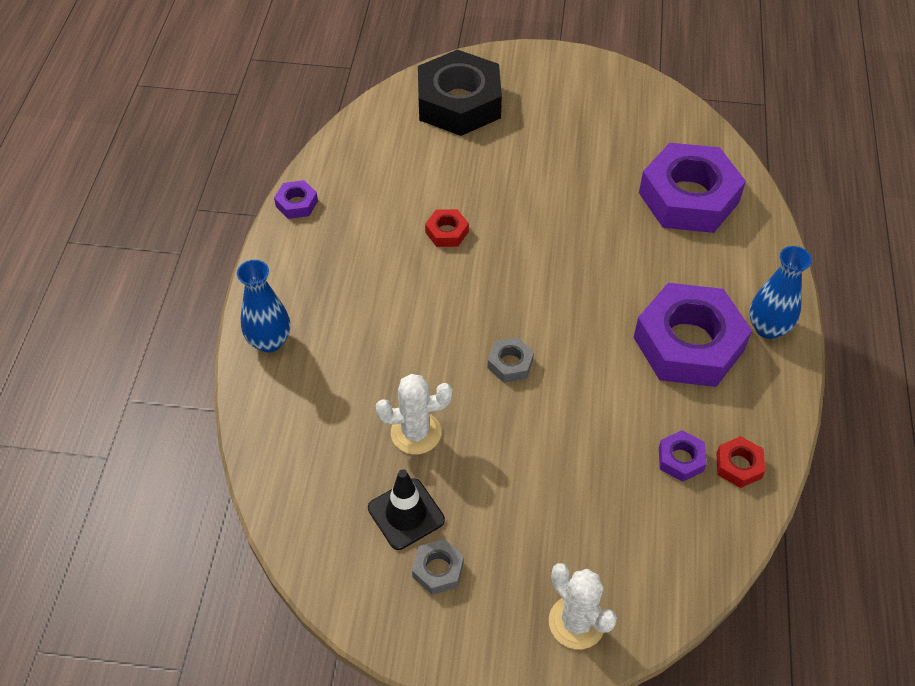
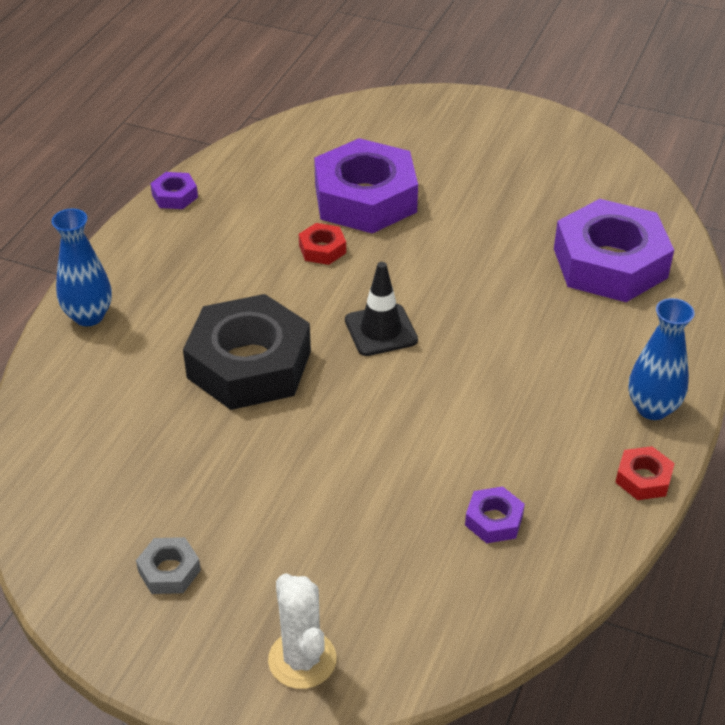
camera: 15 degrees right, 10 degrees down
(406, 514) = (159, 508): black traffic cone -> black traffic cone (381, 330)
(416, 433) = (204, 432): white cactus -> none
(459, 103) = (388, 133): black nut -> black nut (249, 364)
(510, 363) = (337, 386): grey nut -> none
(688, 343) = (551, 406): purple nut -> purple nut (365, 198)
(738, 465) = (560, 541): red nut -> red nut (643, 478)

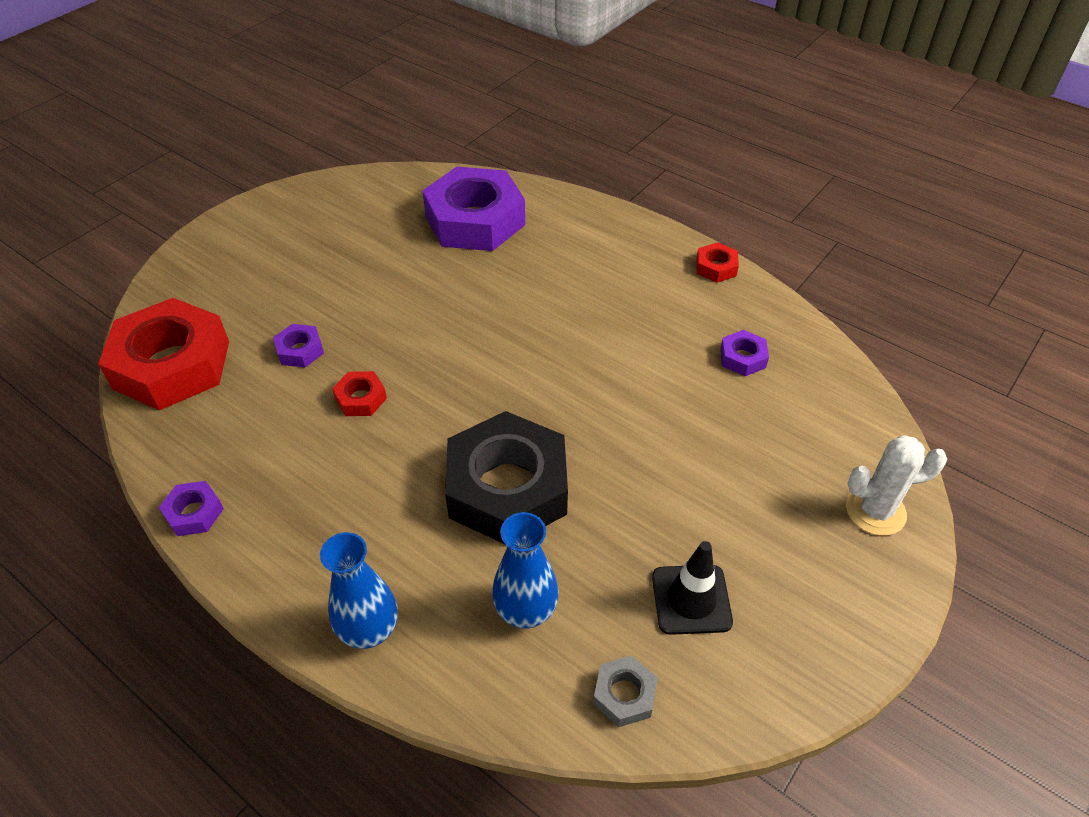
camera: 75 degrees left, 5 degrees up
(169, 571) = (768, 598): grey nut -> grey nut (624, 695)
(320, 136) = (172, 365): none -> red nut
(365, 198) = (300, 350): purple nut -> purple nut, size x0.42
(381, 330) = (498, 379): black traffic cone -> black traffic cone (691, 599)
(652, 408) = (646, 243): blue vase -> blue vase (526, 611)

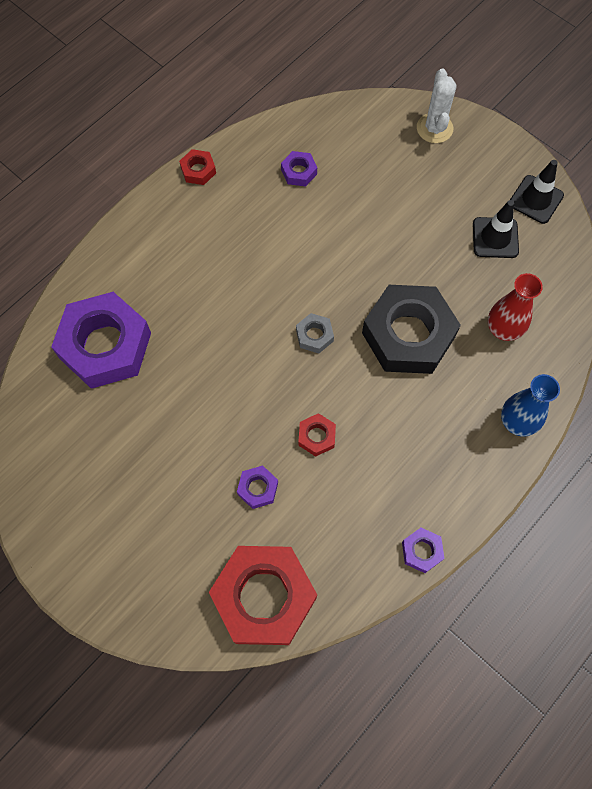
camera: 85 degrees left, 20 degrees up
(526, 611) = (503, 329): blue vase -> red vase
(624, 695) = (556, 281): grey nut -> grey nut (314, 335)
(783, 664) = (536, 199): none -> black traffic cone

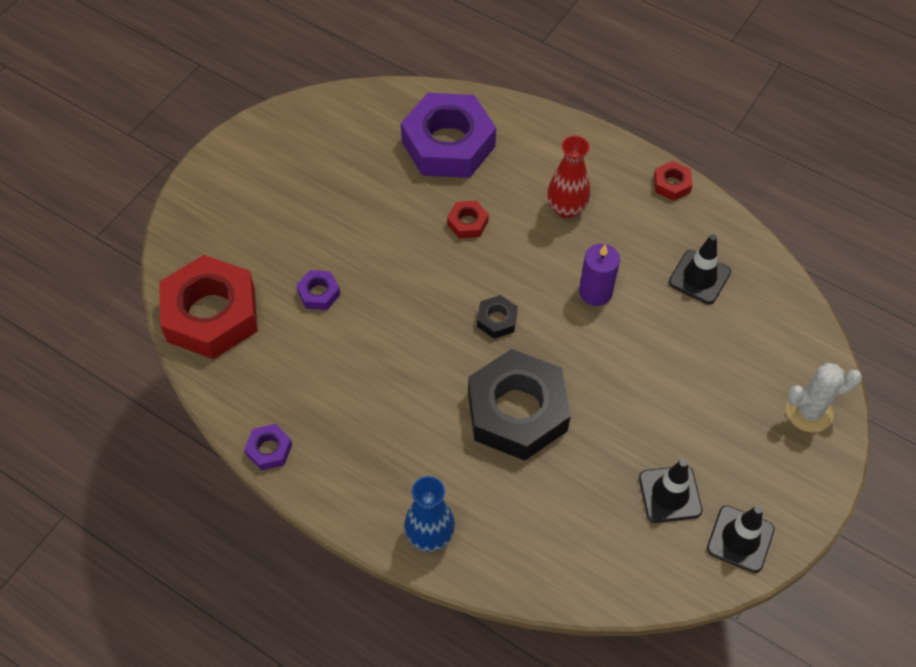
camera: 80 degrees right, 10 degrees down
(299, 172) = (699, 277): purple nut -> black traffic cone
(299, 252) = (595, 292): none -> purple candle
(314, 335) = (497, 320): grey nut -> black nut
(316, 436) = (381, 337): red nut -> red nut (467, 223)
(503, 329) = (545, 512): red vase -> red vase (566, 209)

